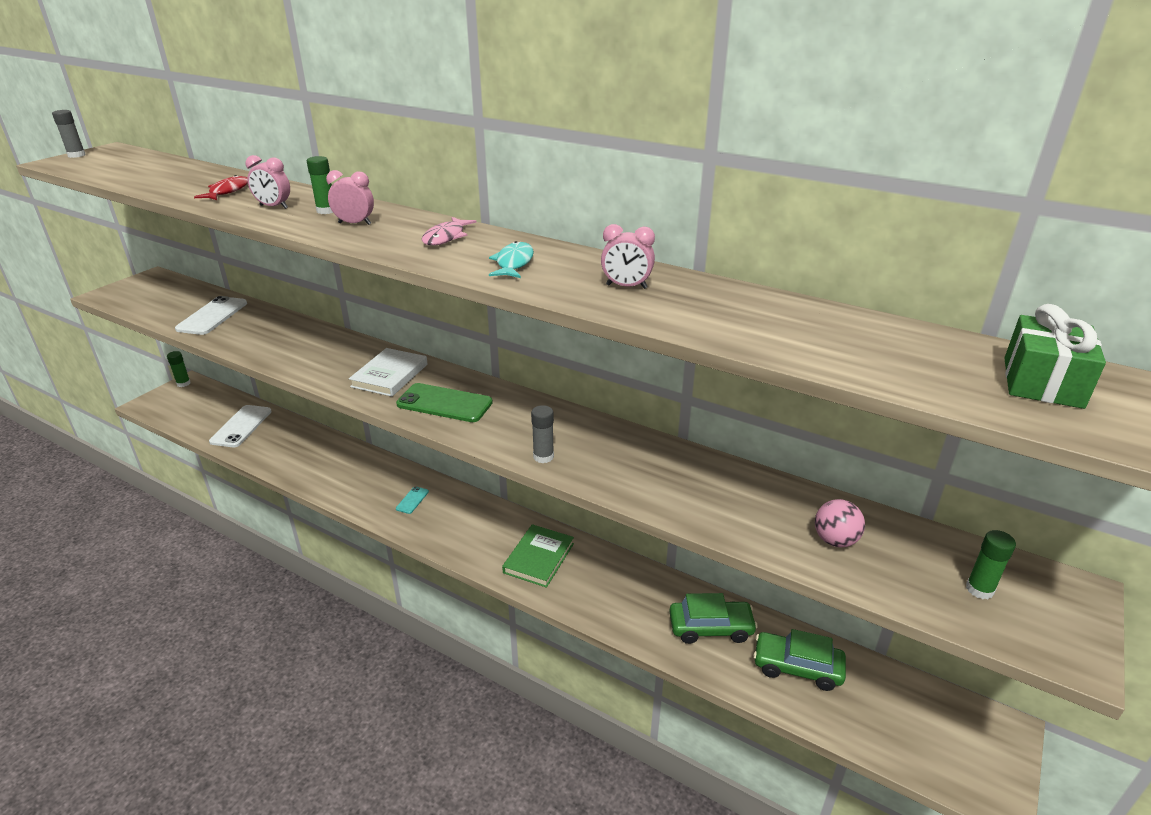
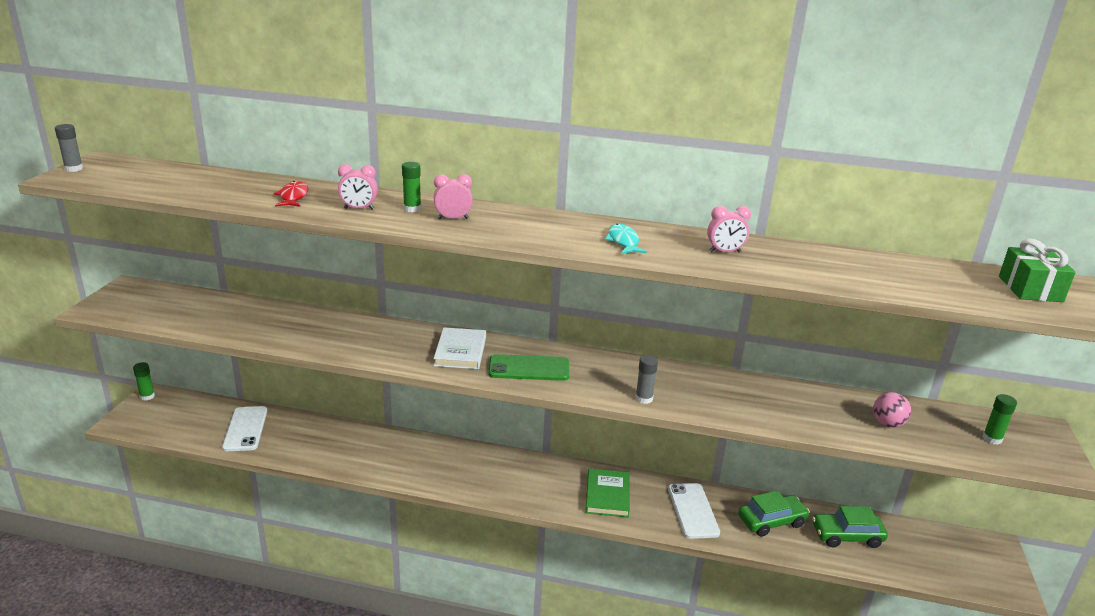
camera: 20 degrees left, 5 degrees down
(212, 316) = (235, 318): white phone -> white phone (692, 511)
(412, 500) = (465, 468): turquoise phone -> none
(446, 237) = (544, 224): pink fish -> none

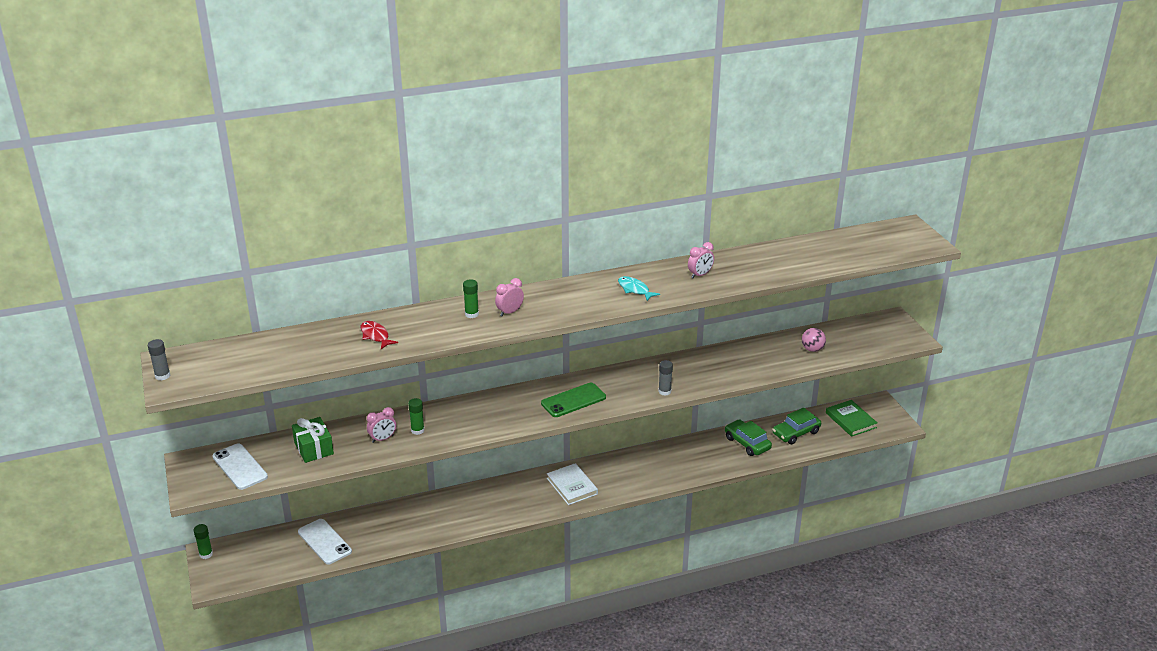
camera: 30 degrees left, 5 degrees up
(359, 209) = (436, 328): pink clock -> pink clock (383, 439)
(460, 351) = (515, 407): white book -> white book (572, 486)
(607, 495) = (635, 472): green book -> green book (851, 420)
(692, 511) = (695, 458): white phone -> white phone (240, 467)
(771, 521) = (747, 443): green car -> green car turned 75 degrees counterclockwise
(992, 439) = (871, 336): green glue stick -> green glue stick (417, 430)
(1030, 289) = (876, 240): green gift -> green gift (314, 448)

